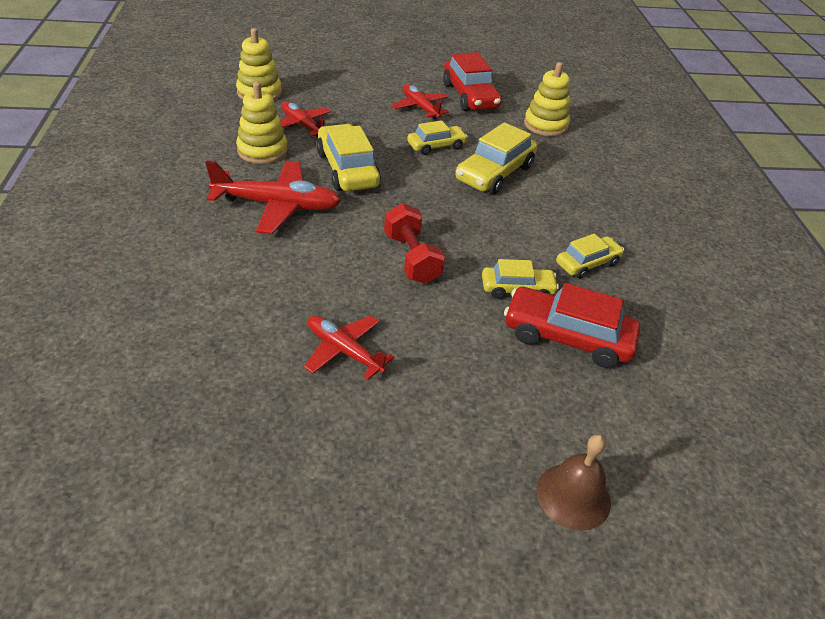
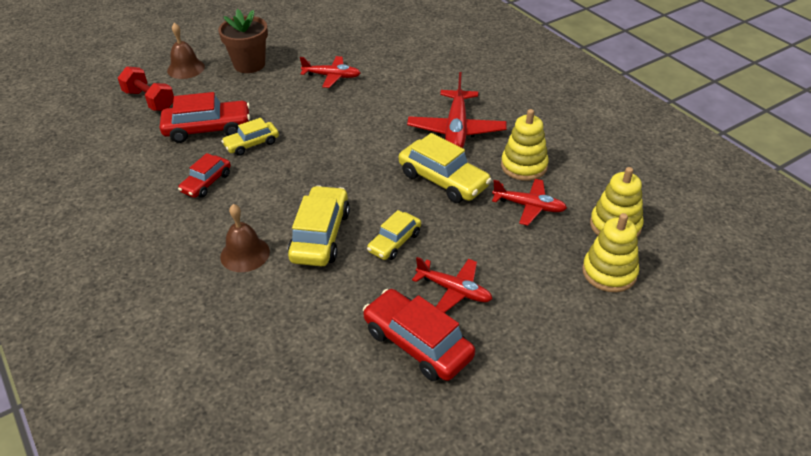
camera: 155 degrees right, 0 degrees up
(278, 205) = (456, 130): red plane -> red plane turned 60 degrees counterclockwise
(412, 258) = (334, 134): red dumbbell -> red dumbbell (149, 100)
(455, 446) = (249, 64): none -> brown flower pot
(545, 125) = (302, 337): yellow stacking toy -> yellow stacking toy (609, 272)
(568, 186) = (245, 254): none -> brown bell
(587, 263) = (206, 183): yellow car -> red car

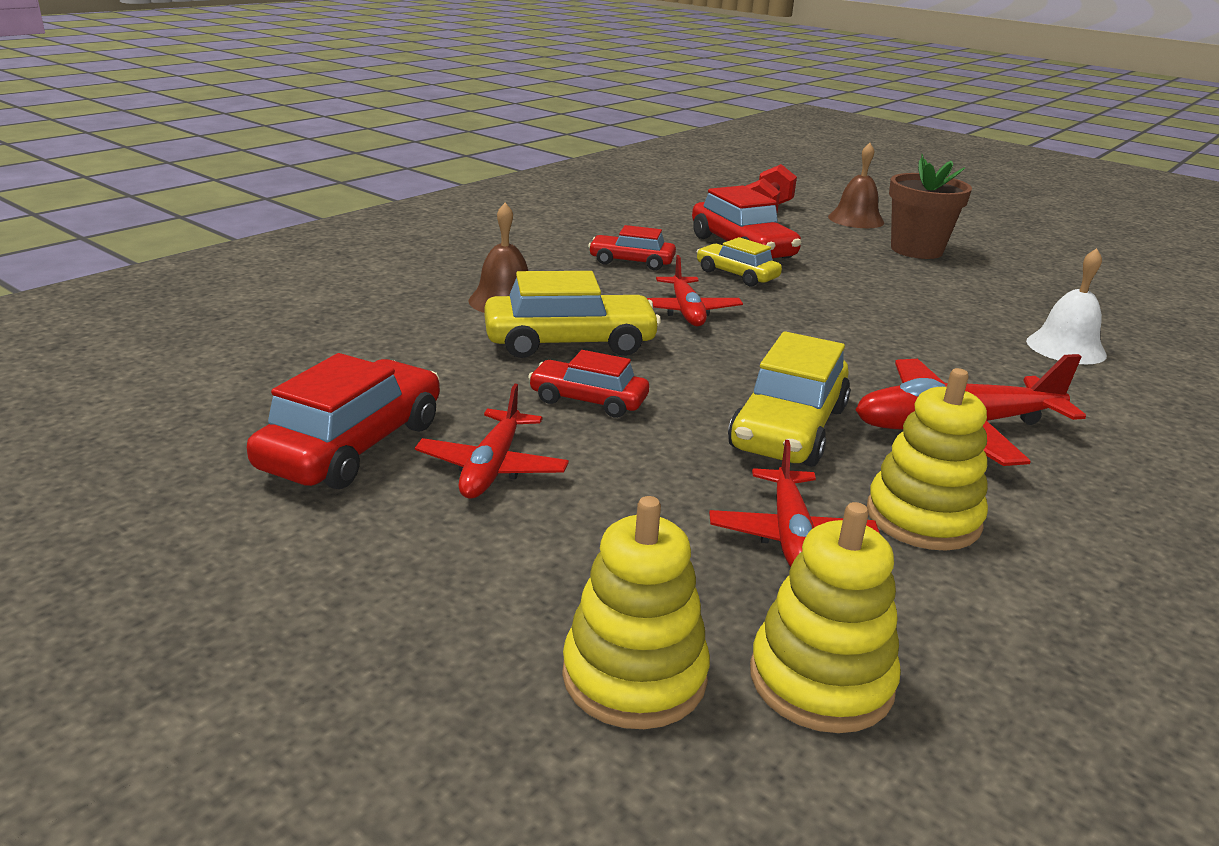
camera: 70 degrees right, 15 degrees down
(332, 76) = (967, 304): red plane -> red plane (686, 312)
(392, 68) = (1066, 348): none -> white bell
(394, 242) = (588, 400): yellow car -> red car

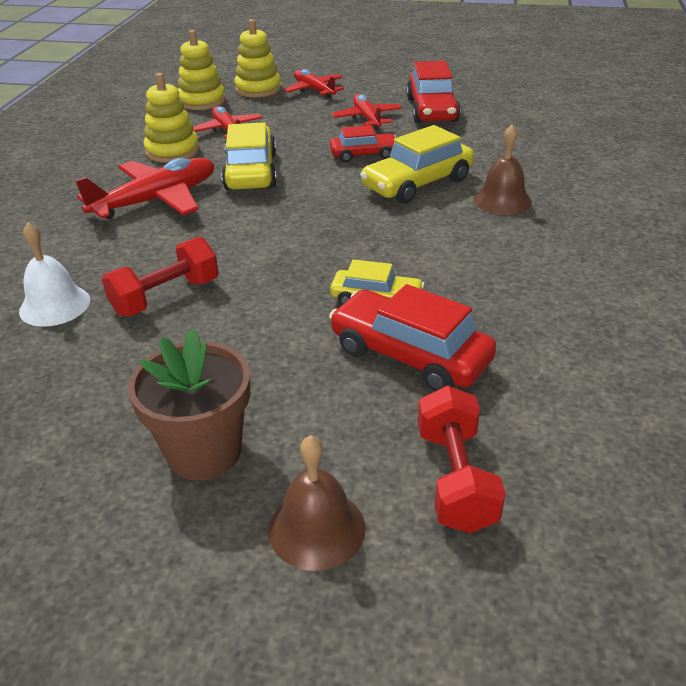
camera: 155 degrees right, 10 degrees up
(631, 262) = (481, 281): red car -> none
(686, 312) = (376, 235): red plane -> red plane (314, 90)
(941, 324) = (166, 297): none -> red dumbbell

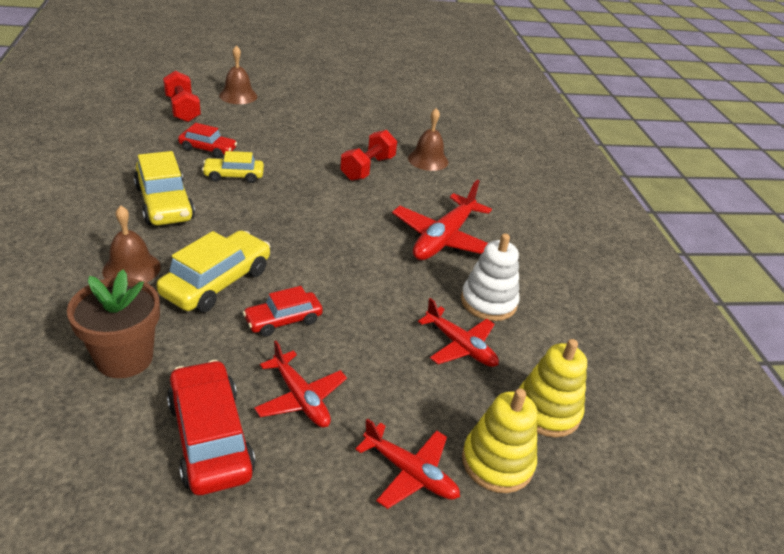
camera: 155 degrees right, 0 degrees up
(55, 305) = (428, 160): white bell -> brown bell
(172, 151) = (488, 302): yellow stacking toy -> white stacking toy
(204, 452) = (296, 111): brown flower pot -> brown flower pot (124, 358)
(251, 171) = (388, 281): yellow car -> yellow car (164, 203)
(410, 355) = (208, 149): red car -> red car, size x0.61

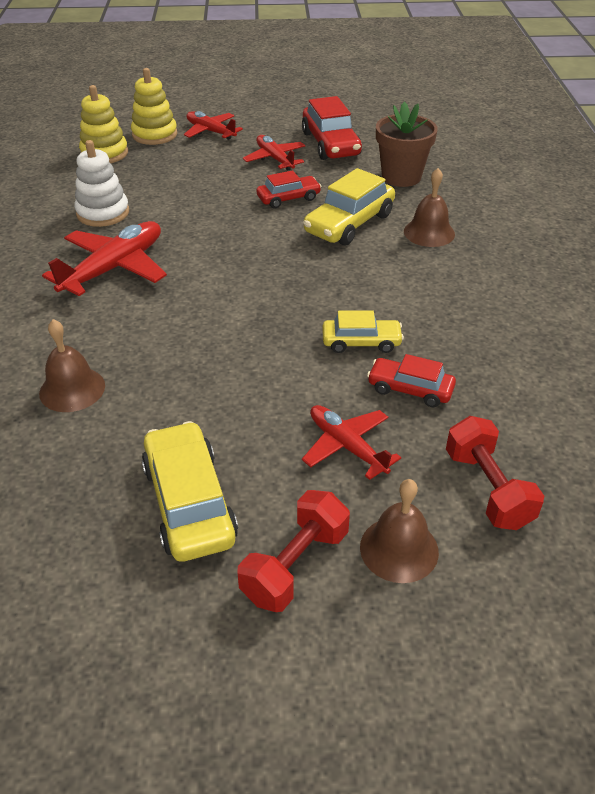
camera: 170 degrees left, 5 degrees up
(164, 203) = (431, 299): yellow car -> yellow car (189, 503)
(367, 168) = (174, 366): red dumbbell -> red dumbbell (295, 565)
(460, 346) = (147, 184): red plane -> red plane (347, 446)

